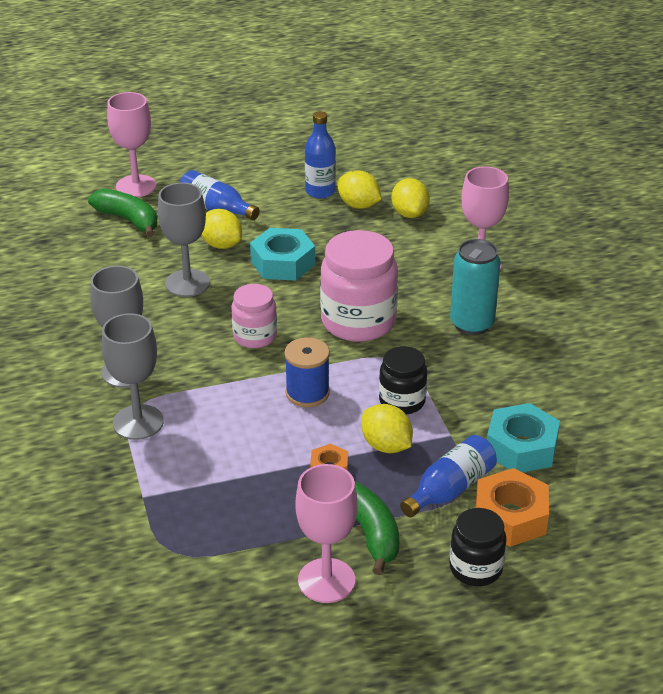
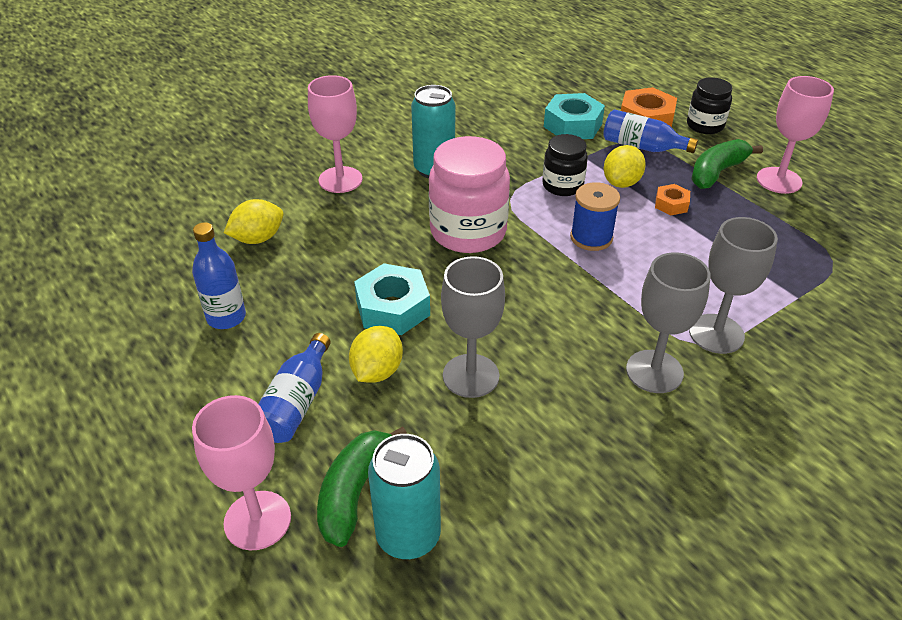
camera: 110 degrees left, 5 degrees up
(82, 233) = (408, 536): none -> turquoise can
(255, 336) = (533, 293): pink jar -> none
(358, 205) = (250, 279): yellow lemon -> none

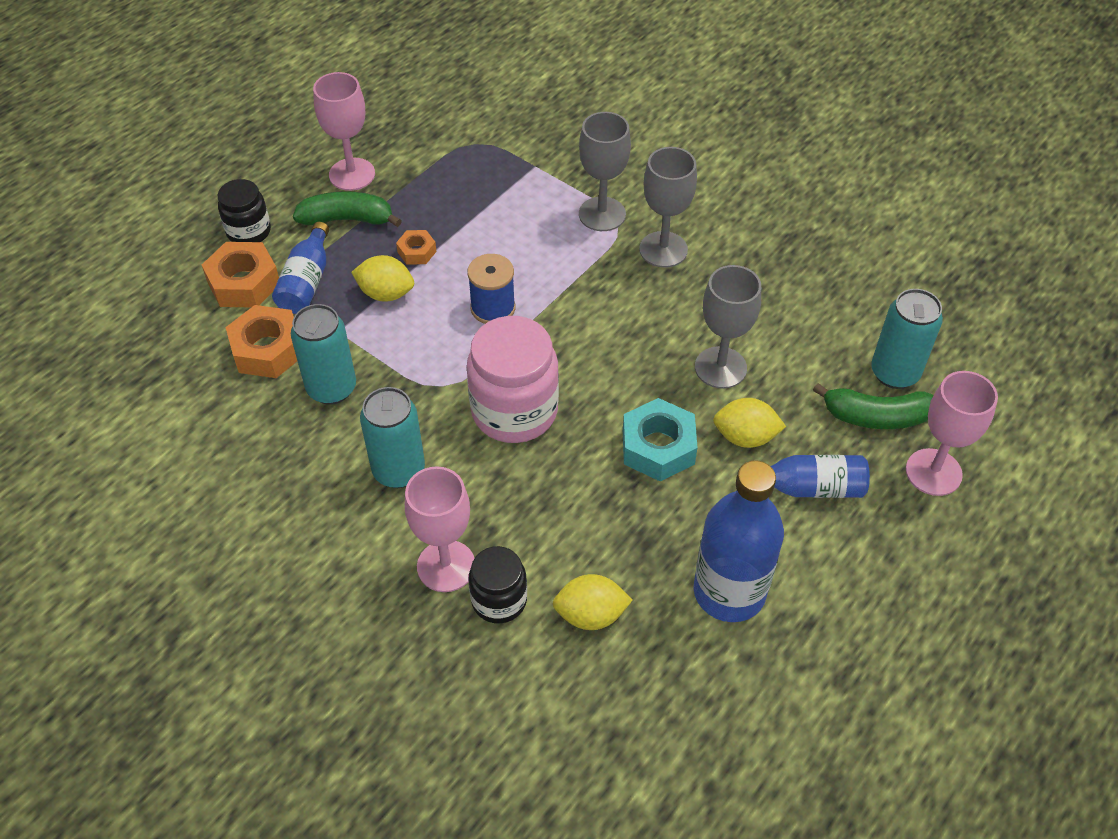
camera: 105 degrees left, 10 degrees up
(226, 317) = (729, 592): blue bottle -> blue bottle, size x1.66
(258, 238) = (591, 614): yellow lemon -> yellow lemon turned 45 degrees counterclockwise
(525, 148) = (331, 388): none -> turquoise can
(562, 185) = (404, 342): black jar -> black jar (499, 600)
(572, 125) = (268, 350): turquoise nut -> orange nut
(717, 172) = (347, 219): green banana -> green banana turned 150 degrees clockwise

